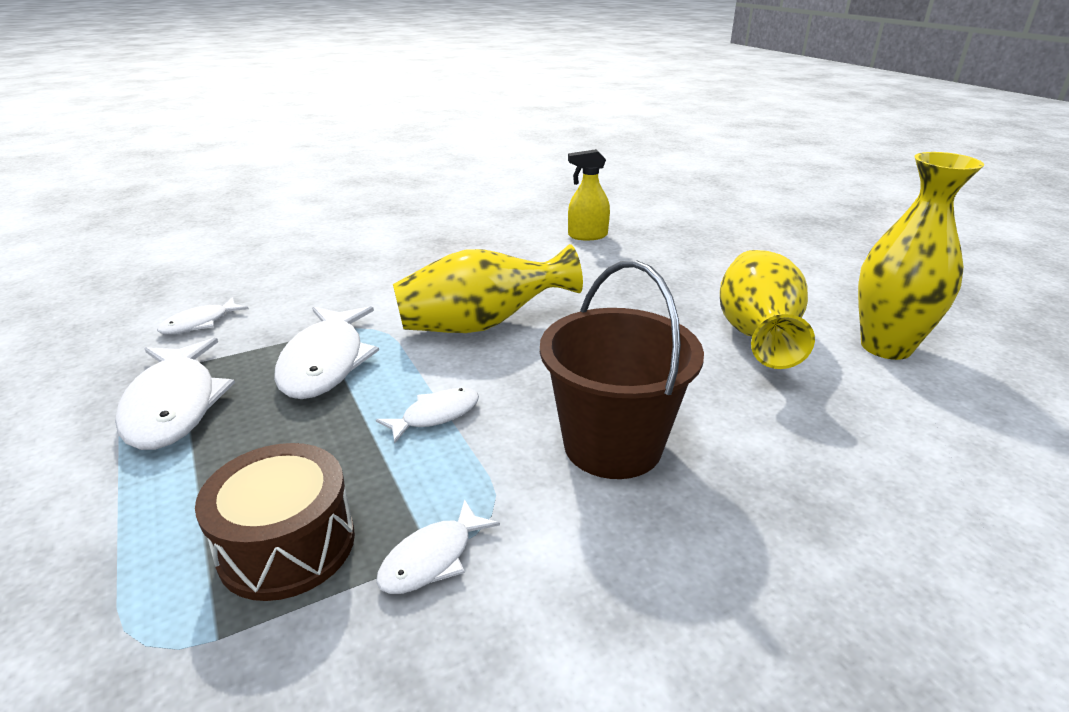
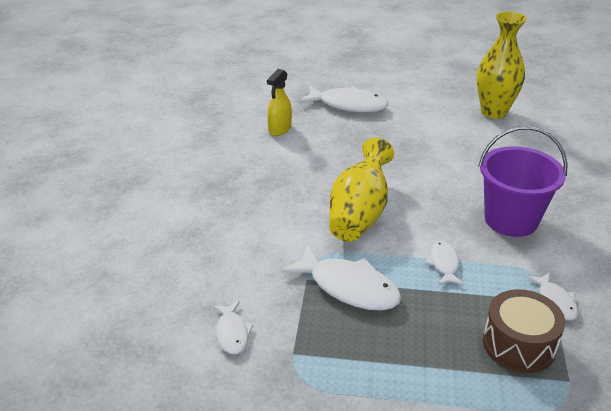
camera: 55 degrees left, 5 degrees up
(174, 405) = (346, 364): white fish -> white fish (348, 105)
(612, 445) = (511, 220): brown bucket -> purple bucket
(756, 335) = (453, 137): yellow vase -> none

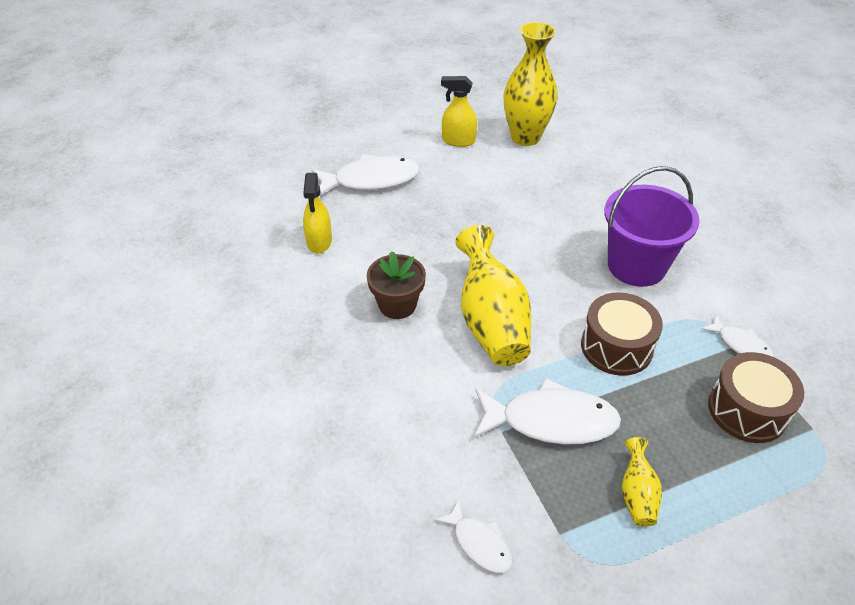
camera: 30 degrees left, 10 degrees up
(300, 181) = (397, 305): none -> brown flower pot
(373, 356) = (637, 494): none -> yellow vase
(436, 100) = (458, 141): none -> yellow spray bottle
(444, 263) = (616, 347): white fish -> brown drum

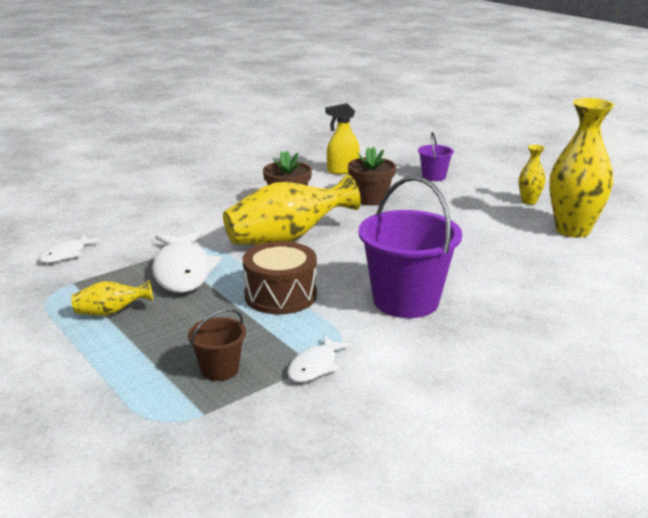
camera: 75 degrees right, 20 degrees down
(371, 180) = (434, 176): white fish -> purple bucket
(411, 238) = (370, 199): none -> brown flower pot
(458, 141) = (529, 201): yellow spray bottle -> yellow vase
(747, 410) = (219, 370): brown drum -> brown bucket

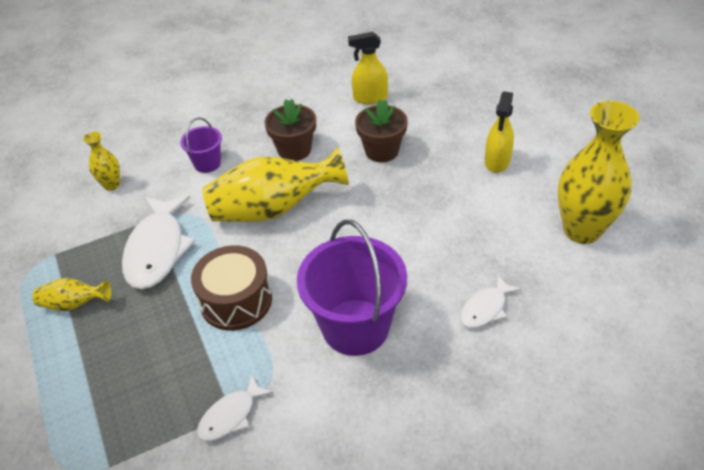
camera: 15 degrees right, 20 degrees up
(66, 254) = (61, 209): white fish -> white fish (485, 308)
(219, 370) = (143, 405): brown bucket -> none
(434, 176) = (464, 117): purple bucket -> purple bucket (207, 163)
(477, 198) = (497, 161): none -> yellow spray bottle
(529, 201) = (553, 173): yellow vase -> yellow vase (112, 185)

